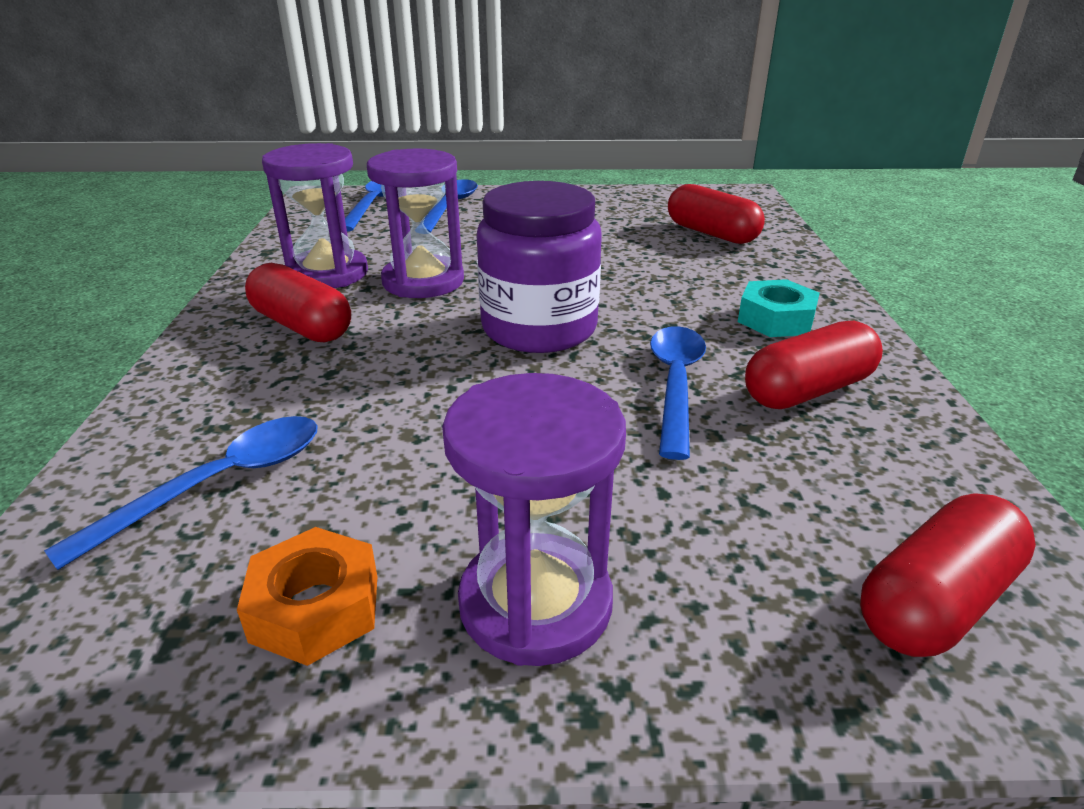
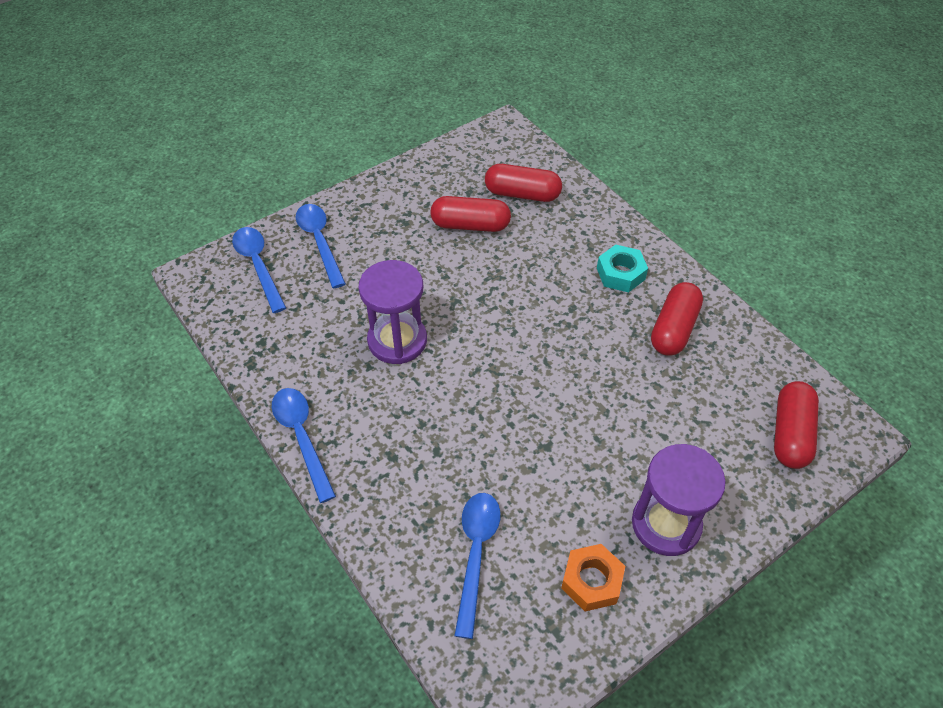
camera: 35 degrees left, 20 degrees up
(302, 326) = (373, 423): red capsule -> red capsule (470, 225)
(327, 273) = (326, 365): purple hourglass -> none
(539, 328) = (509, 349): purple jar -> none
(675, 384) = (614, 358): blue spoon -> blue spoon (302, 437)

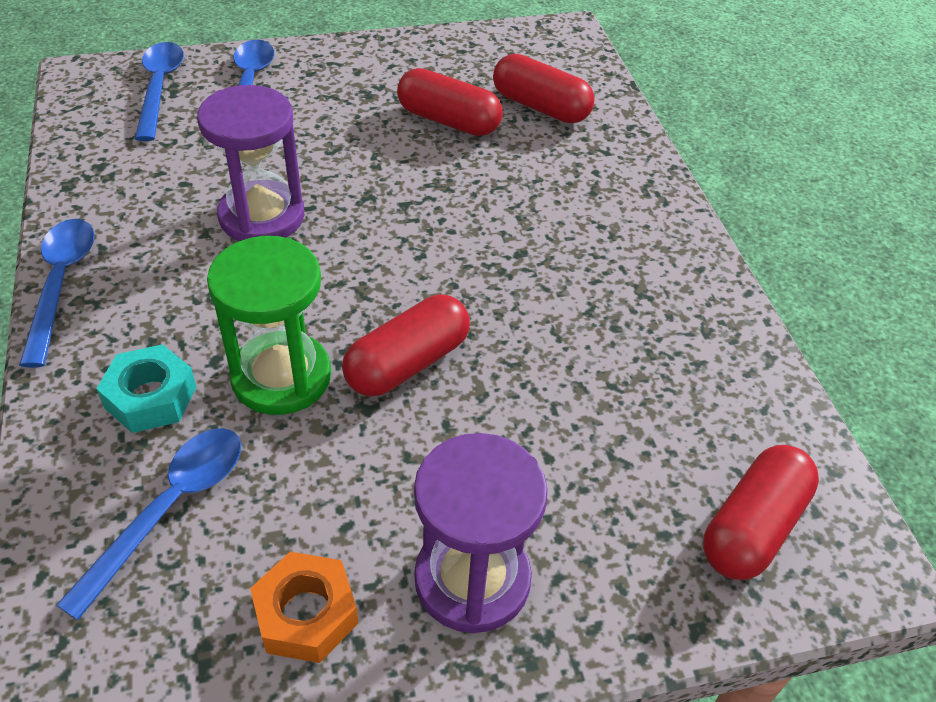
camera: 20 degrees right, 5 degrees down
(484, 446) = (281, 377): none -> green hourglass
(620, 273) = (616, 234): turquoise nut -> turquoise nut (151, 397)
(673, 329) = (651, 324): red capsule -> red capsule (407, 363)

